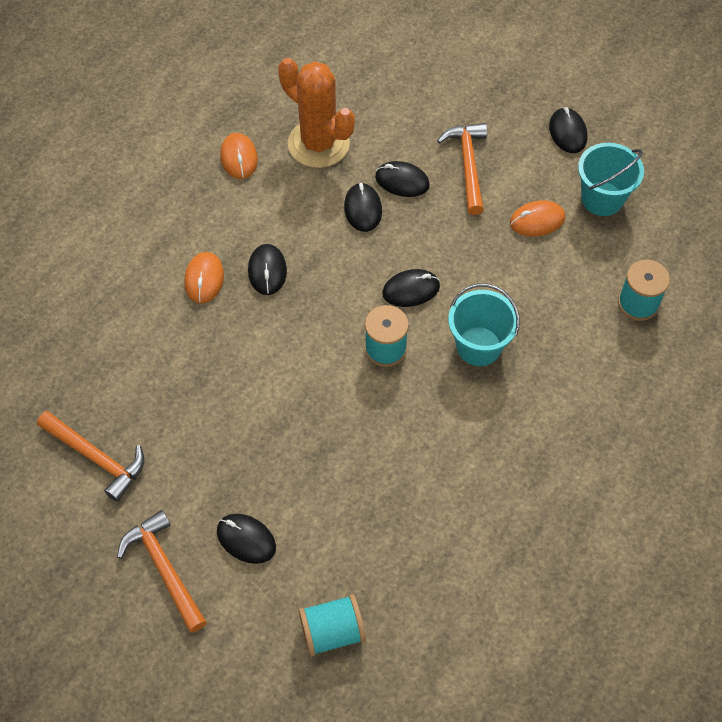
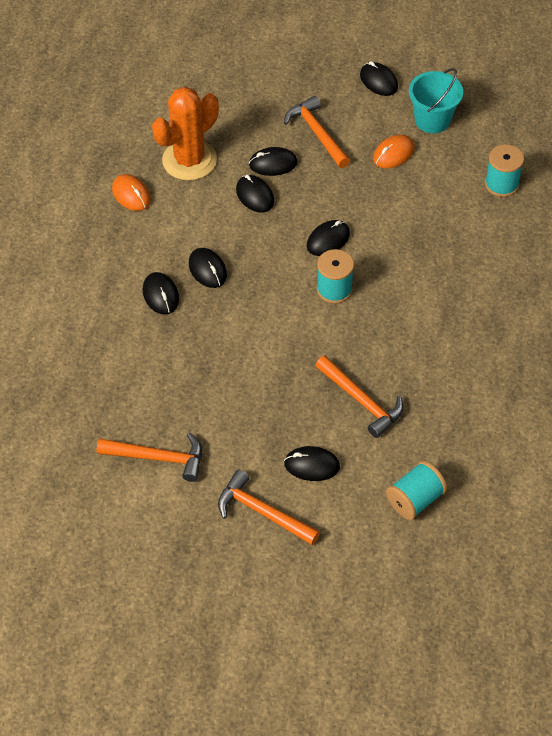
camera: 25 degrees left, 5 degrees down
(204, 279) = (161, 295): orange mouse -> black mouse
(318, 144) = (189, 160): orange cactus -> orange cactus turned 60 degrees counterclockwise
(341, 489) = (361, 401): none -> orange hammer
(478, 346) = (403, 260): turquoise bucket -> none

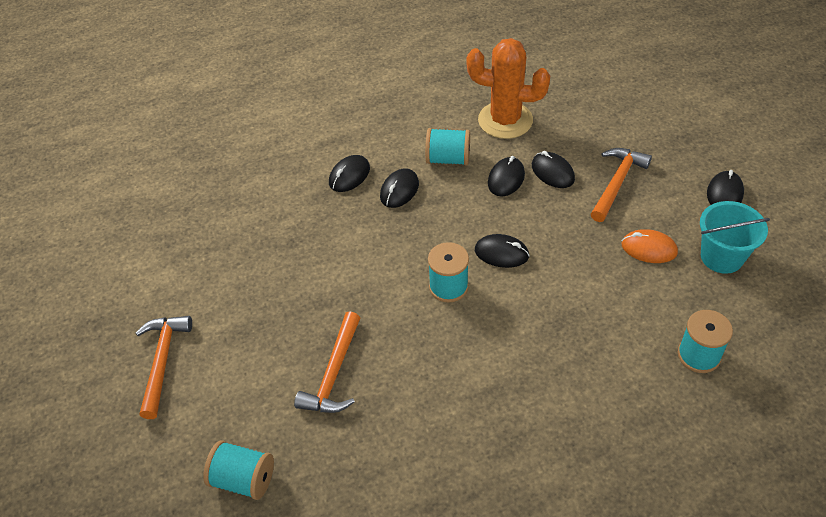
camera: 60 degrees right, 5 degrees down
(131, 194) = (437, 106): orange mouse -> none
(158, 458) = (180, 260): orange hammer -> none
(200, 220) = (448, 159): none -> turquoise spool
(312, 465) = (235, 372): black mouse -> none

